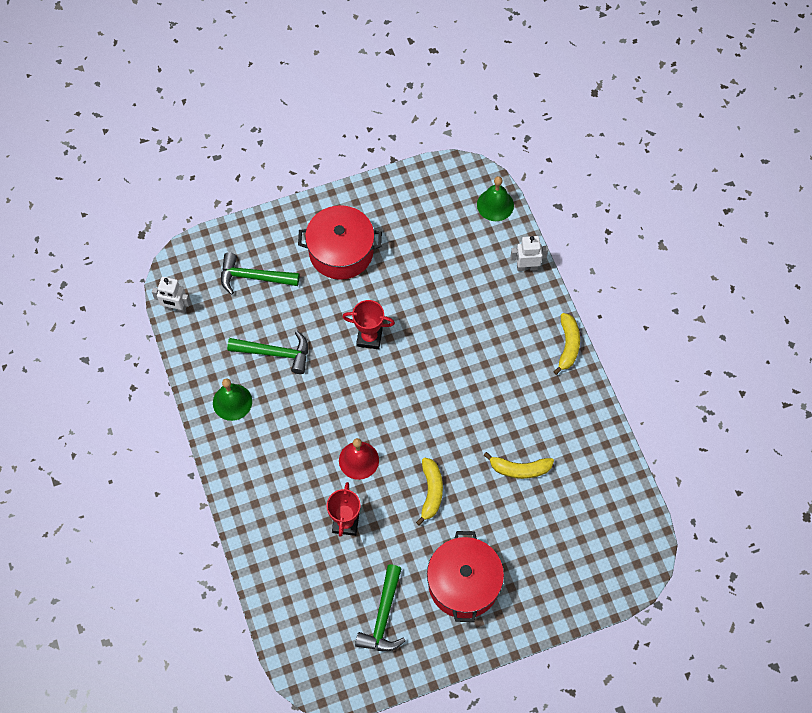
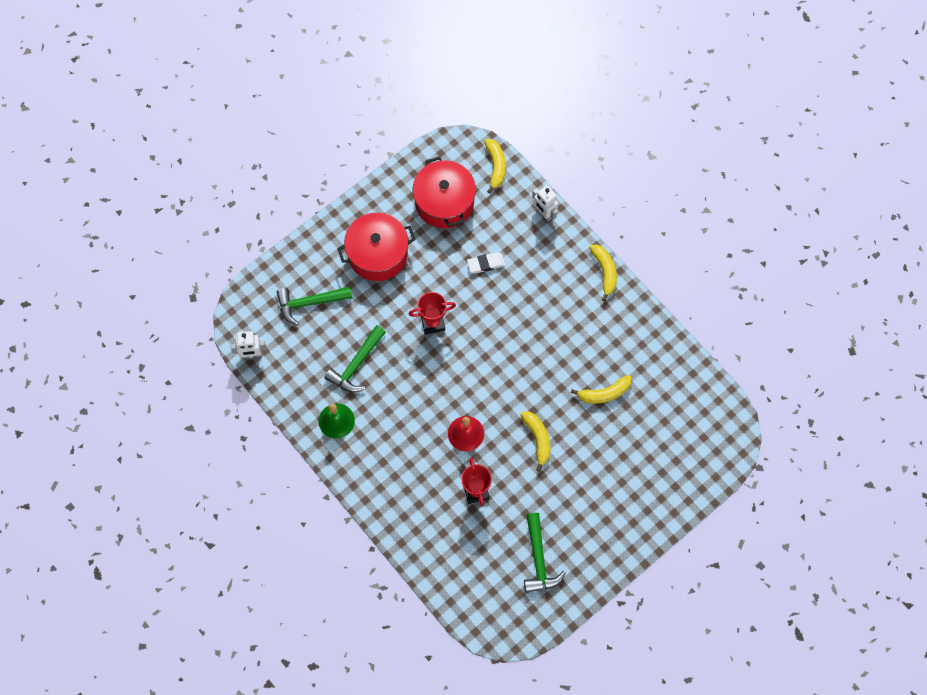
camera: 20 degrees left, 5 degrees up
(275, 353) = (356, 364): green hammer -> green hammer turned 135 degrees clockwise
(447, 297) = (486, 264): none -> white eraser
(464, 583) = (594, 507): red pot -> red pot (444, 202)
(495, 205) = (495, 166): green bell -> yellow banana
(527, 267) = (544, 214): white robot -> white robot turned 105 degrees counterclockwise

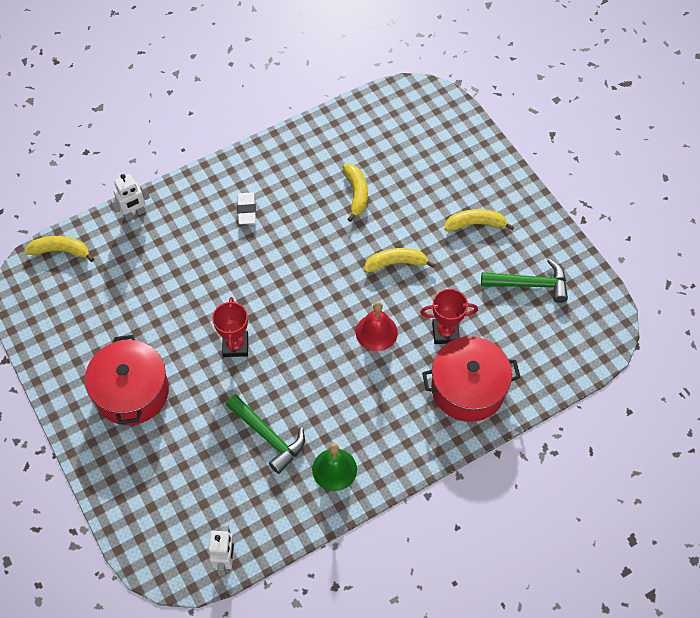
camera: 80 degrees left, 10 degrees down
(310, 303) = (174, 479): green hammer -> none
(444, 202) = (87, 310): red pot -> red pot (468, 388)
(486, 264) = (178, 280): white eraser -> white eraser (246, 210)
(604, 272) = (219, 170): yellow banana -> yellow banana (475, 224)

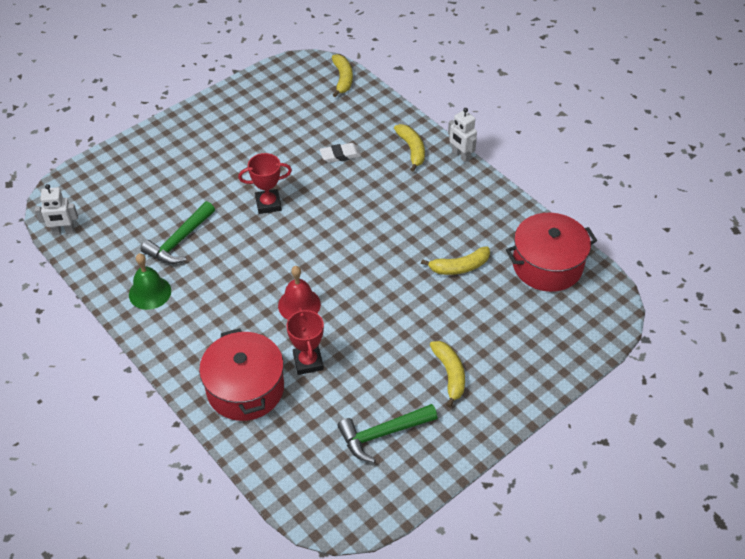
camera: 80 degrees right, 10 degrees down
(132, 392) = (214, 147): red pot -> red pot (547, 265)
(134, 214) = (392, 115): white robot -> white robot (461, 155)
(246, 210) = (416, 187): white eraser -> white eraser (340, 155)
(396, 263) = (383, 310): yellow banana -> yellow banana (412, 150)
(530, 284) = (382, 434): green hammer -> green hammer turned 75 degrees clockwise

